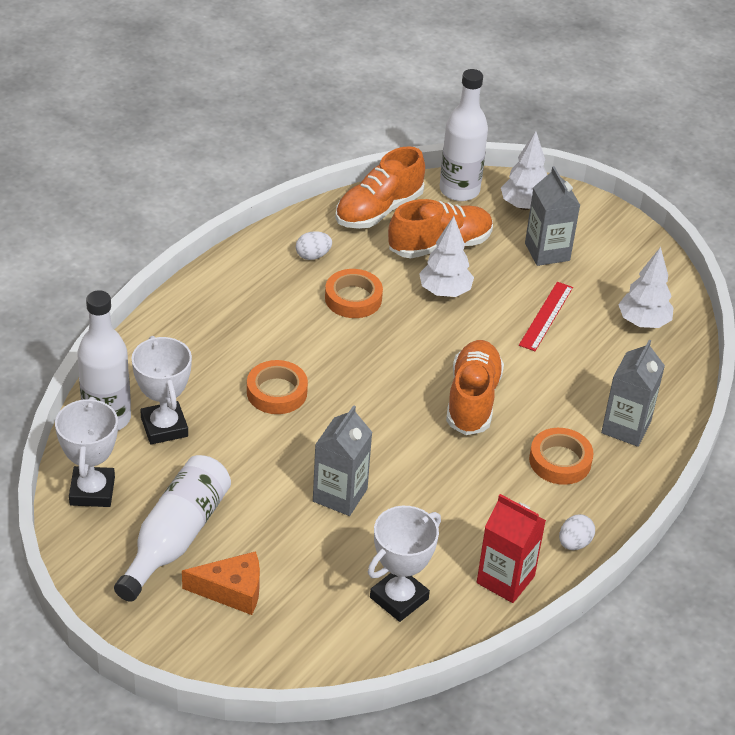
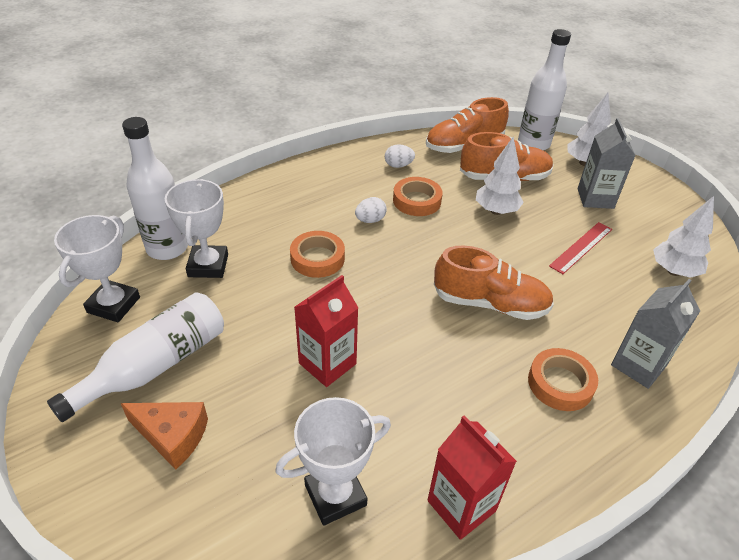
camera: 20 degrees right, 0 degrees up
(340, 495) = (327, 363): grey carton -> red carton
(472, 399) = (490, 303): orange shoe -> orange shoe turned 75 degrees clockwise
(574, 543) = (553, 482): white egg -> white egg (370, 220)

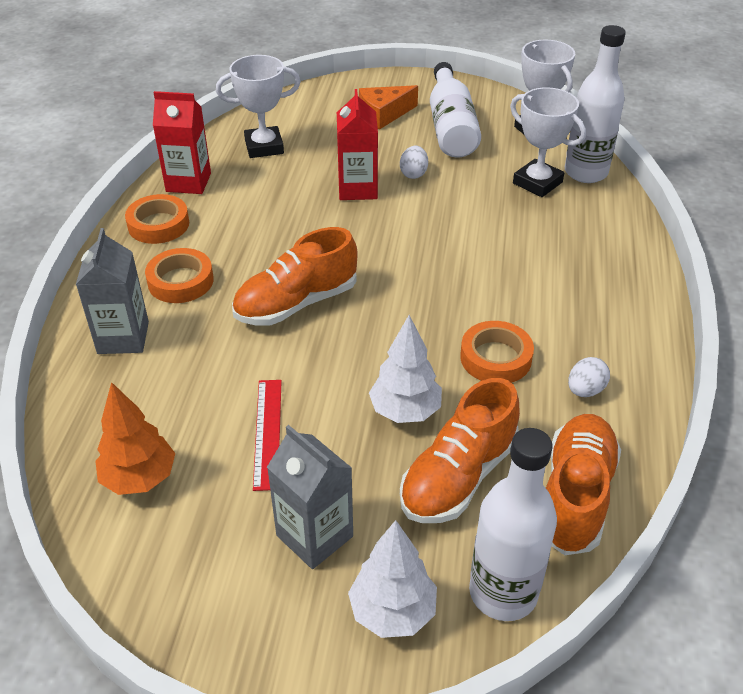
camera: 135 degrees right, 0 degrees up
(317, 258) = (479, 240): orange tape -> orange tape (158, 224)
(335, 495) = (264, 147): white trophy -> white trophy turned 60 degrees clockwise
(370, 220) = (499, 302): white egg -> white egg (413, 174)
(673, 271) = (140, 478): white tree -> orange tree

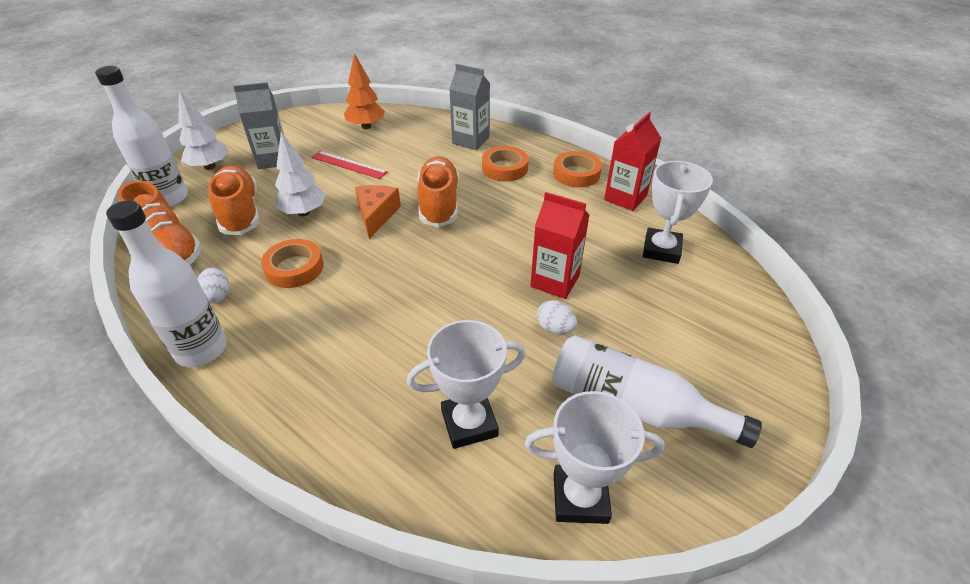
camera: 120 degrees right, 0 degrees up
(384, 114) = (690, 356): orange cheese -> orange cheese (376, 215)
(585, 173) = (453, 488): white bottle -> white bottle (201, 350)

